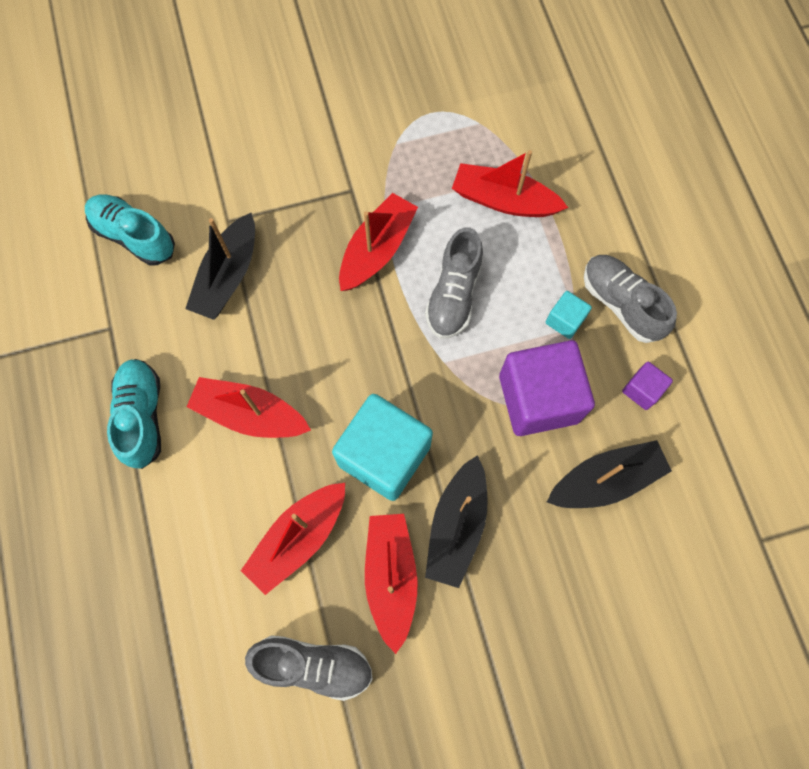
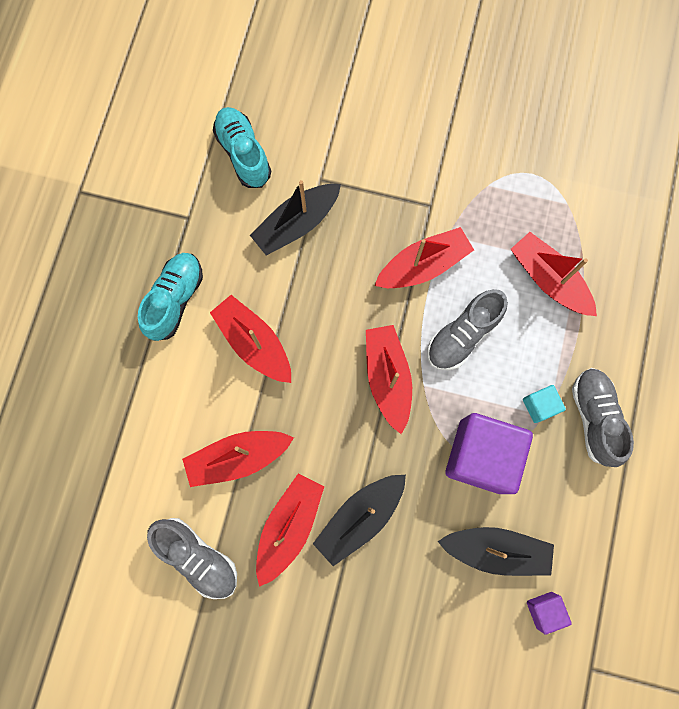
camera: 30 degrees right, 5 degrees up
(384, 455) = (336, 431): turquoise cube -> none
(405, 374) = (387, 378): none -> red boat
(642, 390) = (568, 496): purple cube -> purple cube (544, 610)

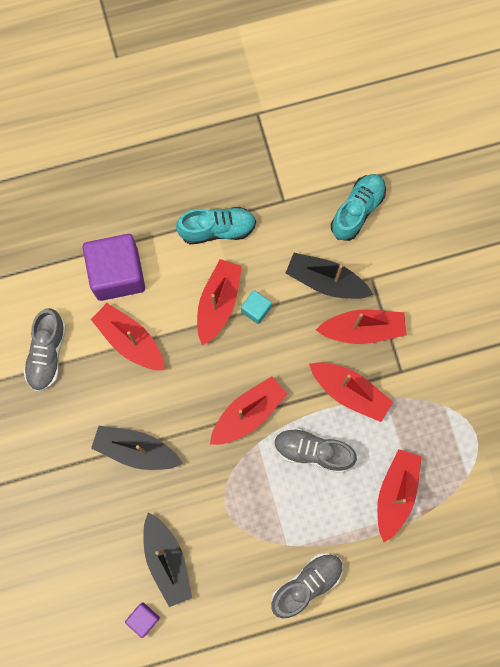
camera: 60 degrees right, 0 degrees up
(289, 526) = (102, 404): red boat -> red boat (362, 329)
(481, 456) = (229, 513): purple cube -> purple cube (117, 274)
(539, 405) = (292, 537): turquoise cube -> turquoise cube (256, 309)

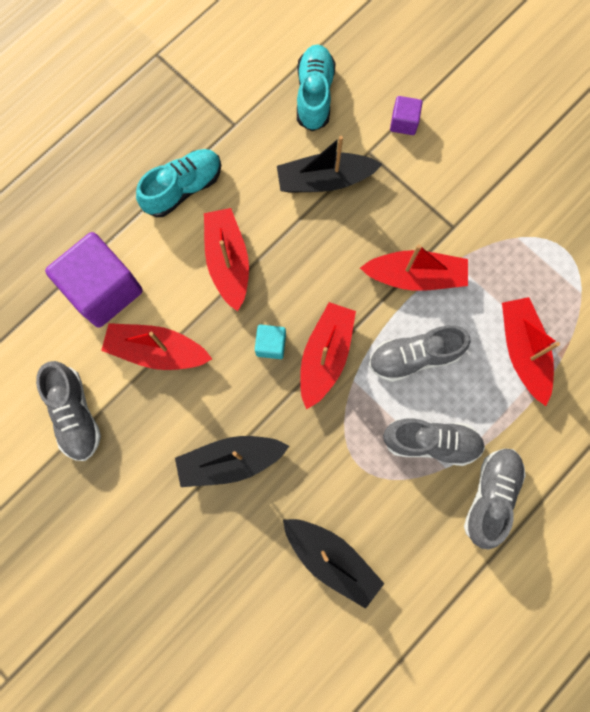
camera: 30 degrees left, 0 degrees up
(143, 618) = (343, 636): purple cube -> purple cube (404, 122)
(256, 309) = (270, 247): turquoise cube -> turquoise cube (271, 345)
(287, 520) = (431, 442): none -> grey shoe
(362, 329) = (390, 207): red boat -> none

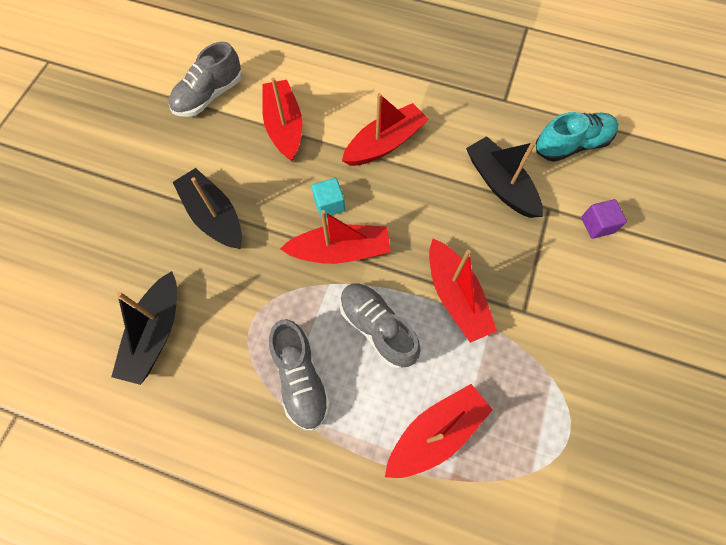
camera: 65 degrees right, 10 degrees down
(104, 290) = (316, 73): purple cube -> none
(183, 188) = (428, 88): turquoise shoe -> none
(490, 496) = (270, 462): grey shoe -> none

